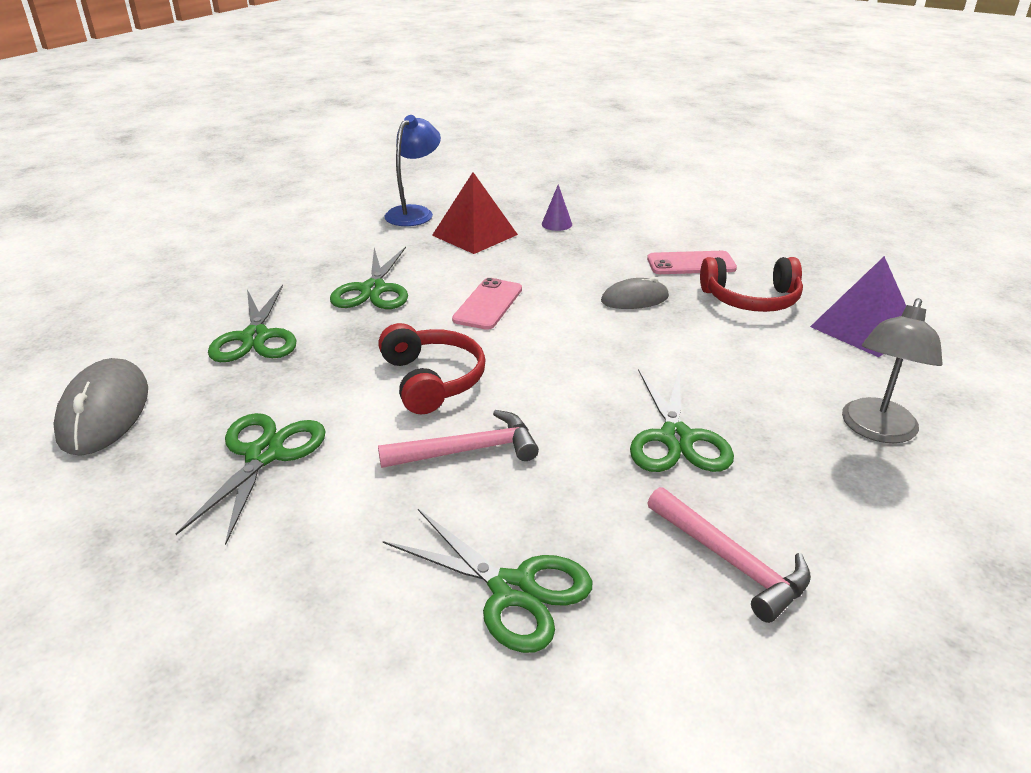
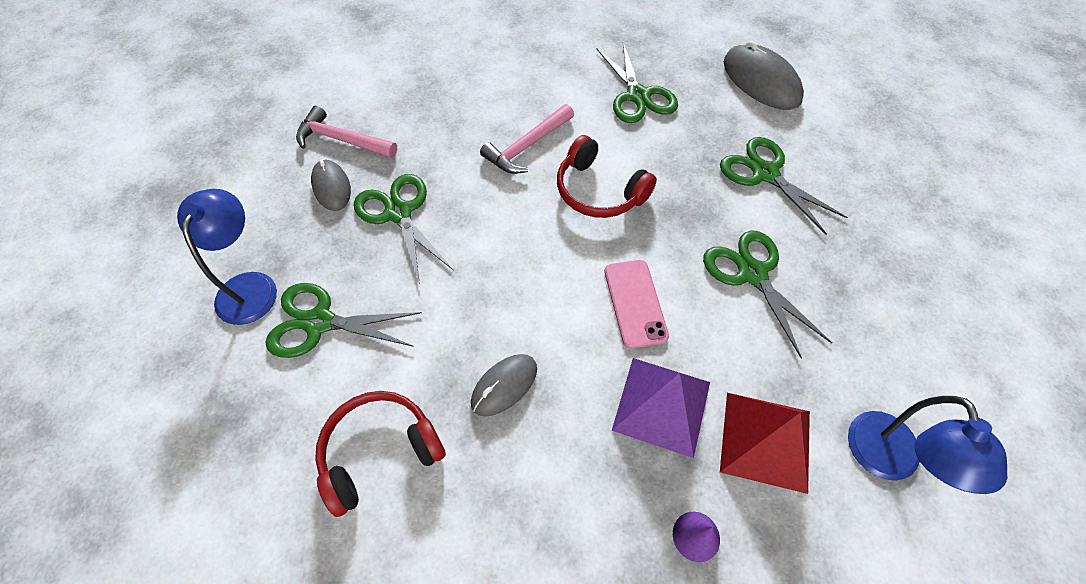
camera: 150 degrees right, 25 degrees up
(512, 590) = (447, 84): green scissors -> green scissors (319, 322)
(691, 264) = (472, 509): pink phone -> none
(760, 498) = (331, 187): none -> grey mouse
(863, 328) = (250, 448): purple pyramid -> purple pyramid (661, 405)
(876, 430) = (250, 286): grey lamp -> blue lamp

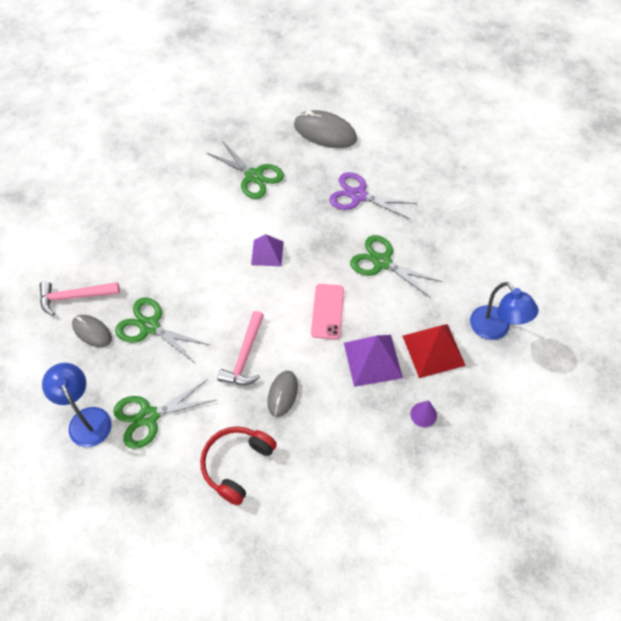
camera: 30 degrees left, 0 degrees up
(527, 146) = (204, 244): pink hammer -> pink hammer (245, 356)
(599, 191) = (267, 253): red headphones -> purple pyramid
(635, 303) = (327, 311): pink phone -> pink phone turned 45 degrees clockwise
(765, 173) = (358, 195): green scissors -> purple scissors

